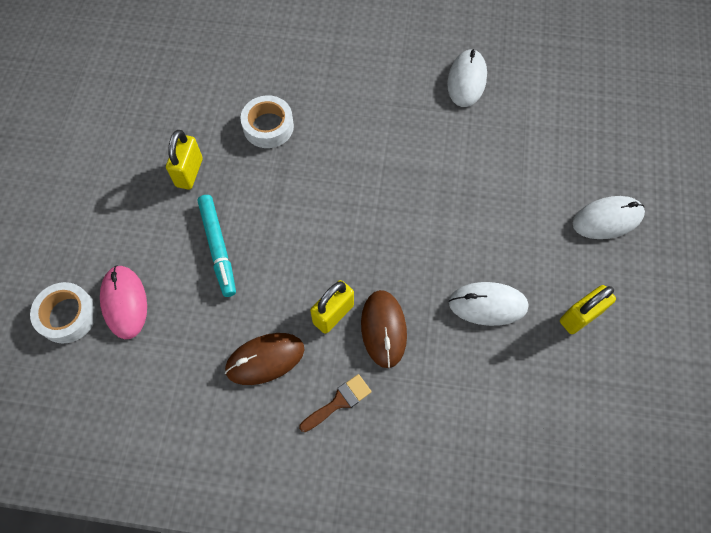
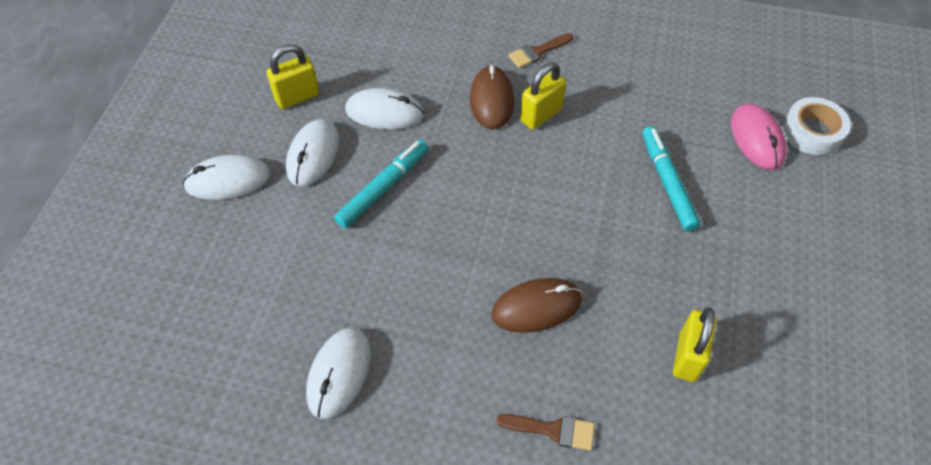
camera: 175 degrees left, 10 degrees down
(189, 172) = (718, 269): yellow padlock -> yellow padlock (687, 357)
(265, 359) = (607, 85): brown mouse -> brown mouse (536, 307)
(268, 126) = (623, 324): white tape -> none
(319, 58) = (553, 430): none -> brown brush
(469, 222) = (383, 188): none -> turquoise marker
(541, 251) = (313, 155): none -> white mouse

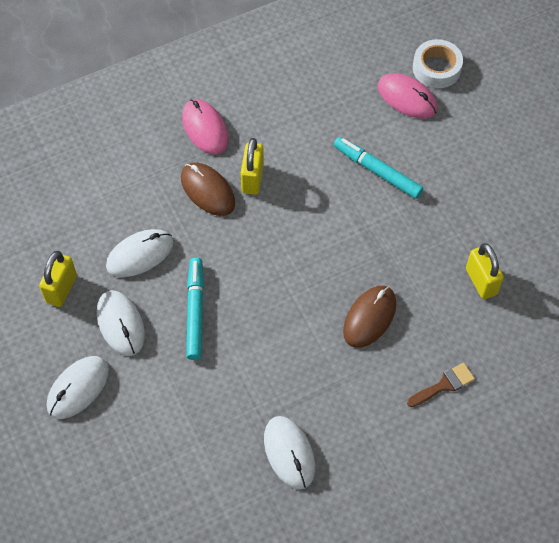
camera: 40 degrees left, 5 degrees up
(537, 52) = (205, 128): brown brush -> pink mouse

